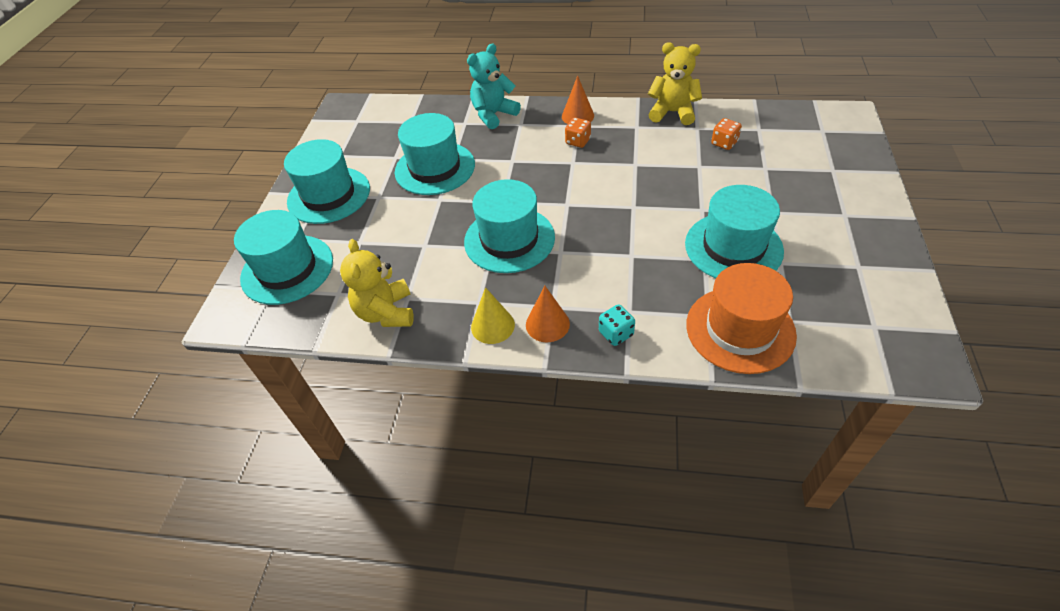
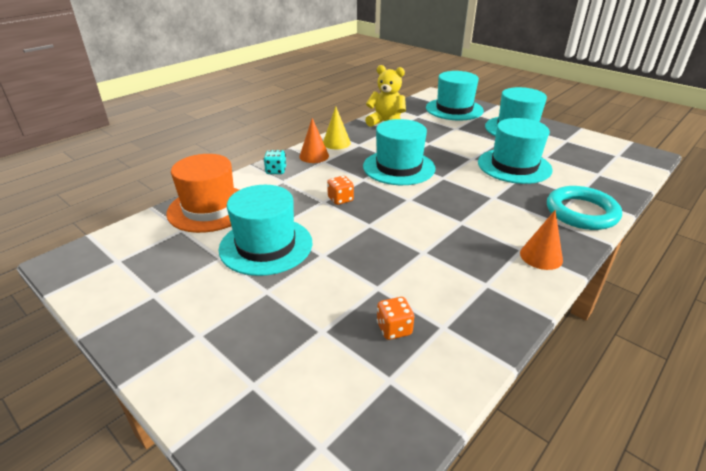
camera: 120 degrees right, 15 degrees down
(493, 115) = (581, 212): turquoise teddy bear -> turquoise ring
(578, 141) = (492, 237): orange dice -> orange dice (340, 199)
(672, 113) = (492, 326): yellow teddy bear -> none

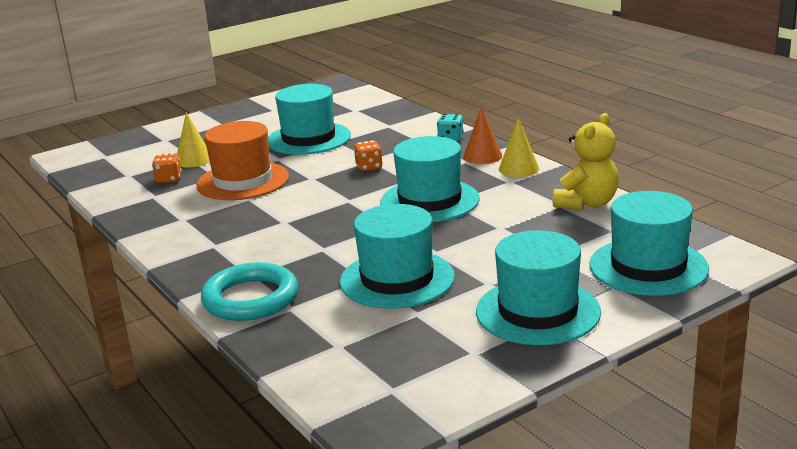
camera: 105 degrees right, 10 degrees down
(210, 208) = (384, 117): orange hat -> orange hat (243, 181)
(330, 324) = (194, 160): none -> yellow cone
(541, 256) = (195, 252): orange cone -> none

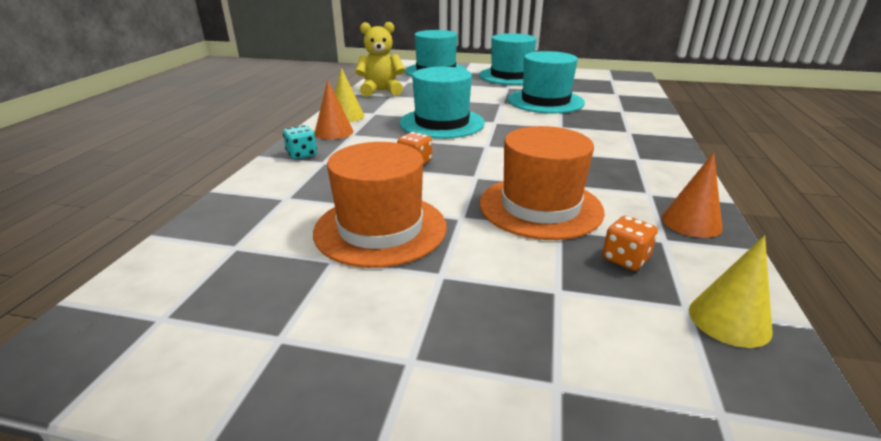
camera: 135 degrees left, 5 degrees up
(142, 212) = (691, 222): none -> orange cone
(194, 160) = (558, 280): yellow cone -> yellow cone (729, 320)
(250, 298) = (642, 121): turquoise ring -> none
(308, 138) = (380, 229): turquoise hat -> orange hat

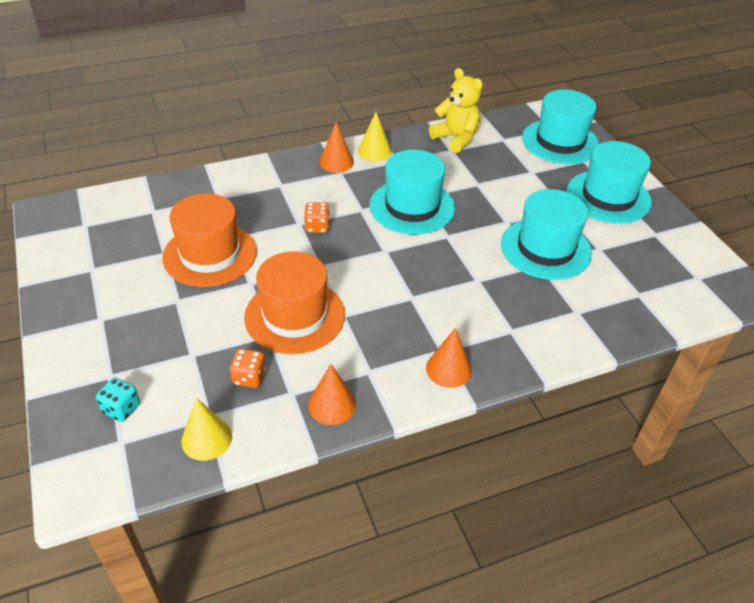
camera: 55 degrees right, 15 degrees up
(302, 155) = (283, 170): turquoise dice -> turquoise dice (121, 408)
(663, 162) = (448, 369): none -> orange cone

